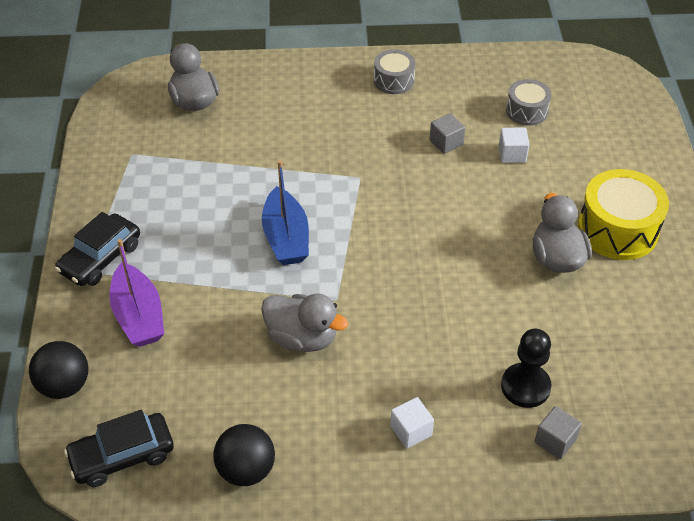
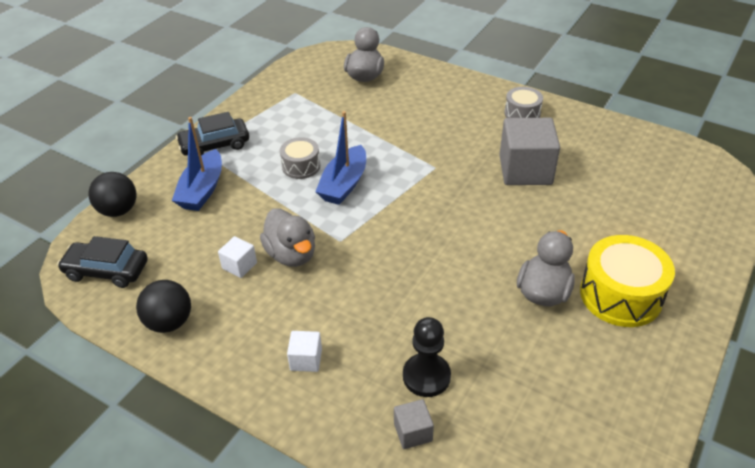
camera: 35 degrees right, 5 degrees down
(138, 316) = (202, 190): purple boat -> blue boat
(446, 142) = (525, 170): grey cube -> grey cube, size x2.12
(512, 154) = (574, 199): white cube -> white cube (239, 265)
(526, 111) = (615, 174): grey drum -> grey drum (301, 166)

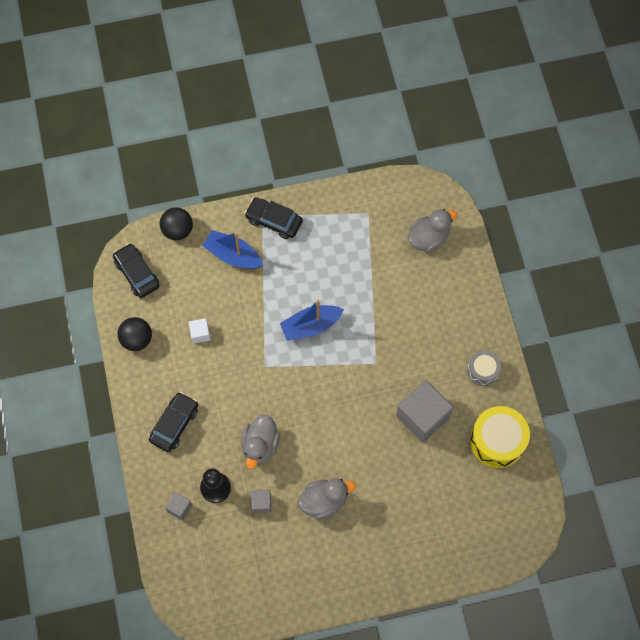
camera: 45 degrees right, 25 degrees up
(202, 190) = (233, 255): blue boat -> blue boat turned 60 degrees clockwise
(291, 254) = (231, 351): grey duck -> grey duck (260, 446)
(301, 166) = (303, 287): grey drum -> none
(306, 359) = (174, 424): white cube -> black car
(490, 347) = (261, 503): none -> grey cube
(620, 295) = (359, 542): yellow drum -> yellow drum (497, 441)

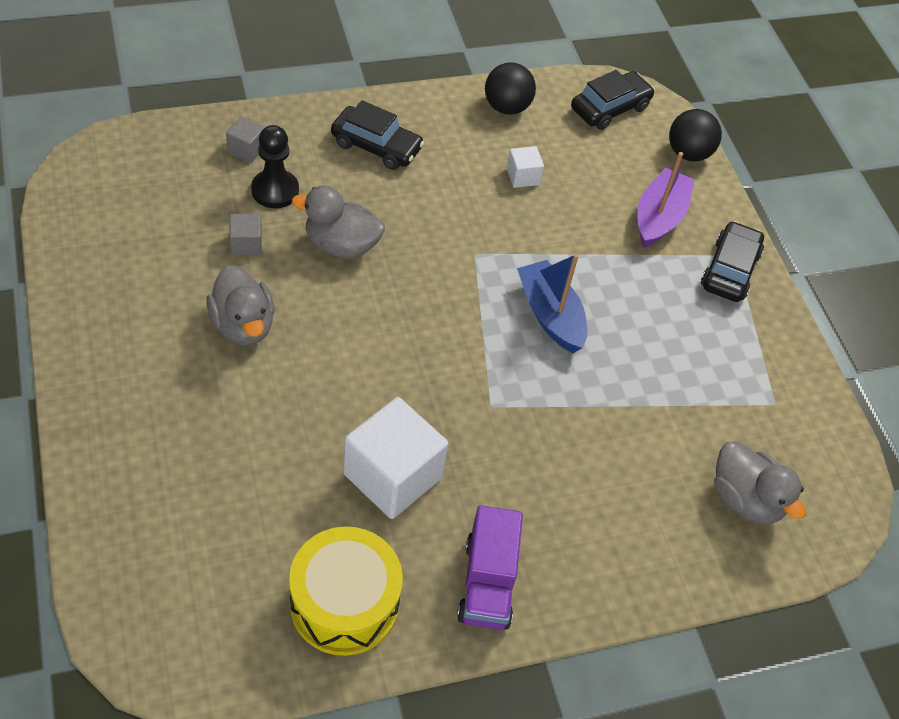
camera: 80 degrees right, 15 degrees down
(233, 255) = (659, 217): blue boat -> purple boat
(422, 417) = (392, 476): grey cube -> white cube
(482, 371) = (487, 583): grey drum -> purple truck

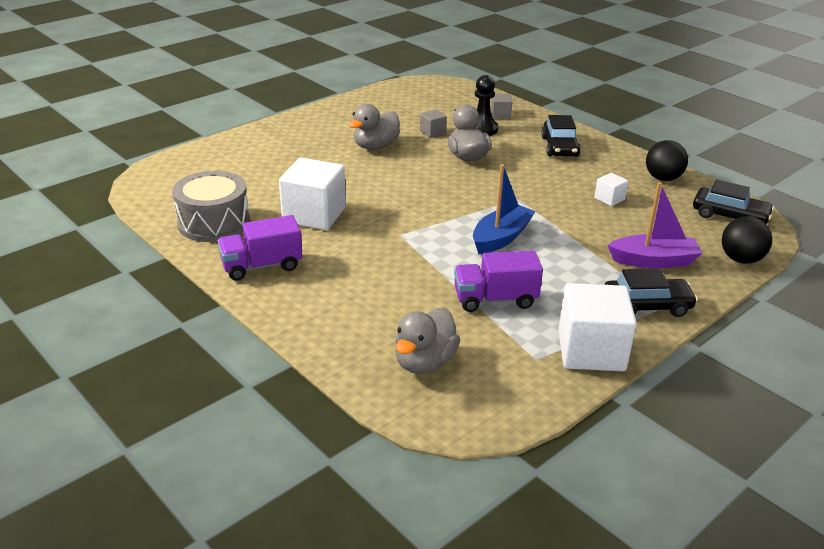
camera: 70 degrees right, 20 degrees down
(344, 603) = (214, 223): yellow drum -> grey drum
(665, 384) = (495, 299): none -> purple truck
(780, 354) = (591, 351): none -> white cube

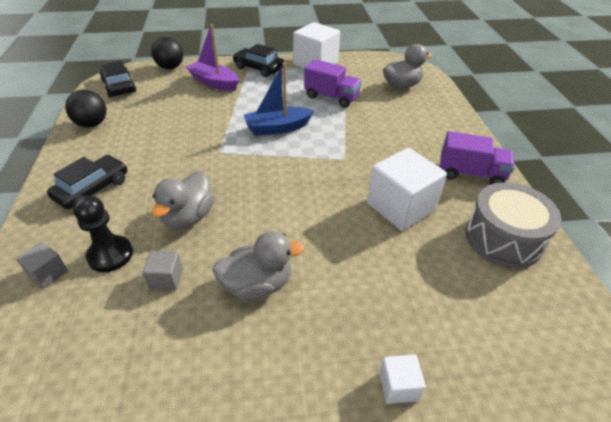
camera: 145 degrees left, 10 degrees up
(609, 199) = (159, 125): white cube -> white cube (398, 386)

